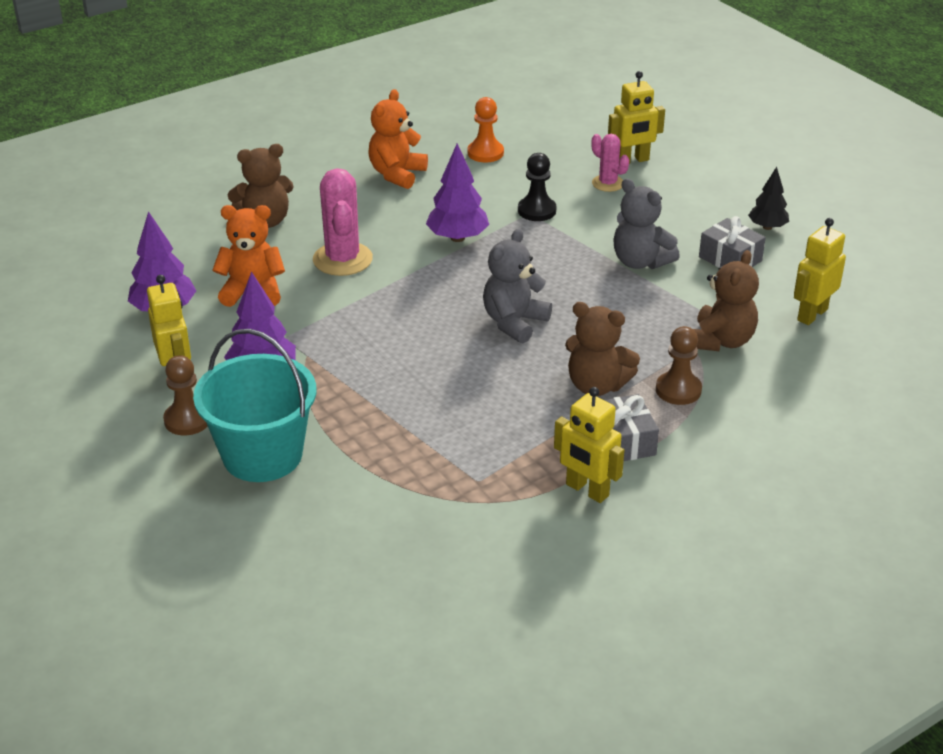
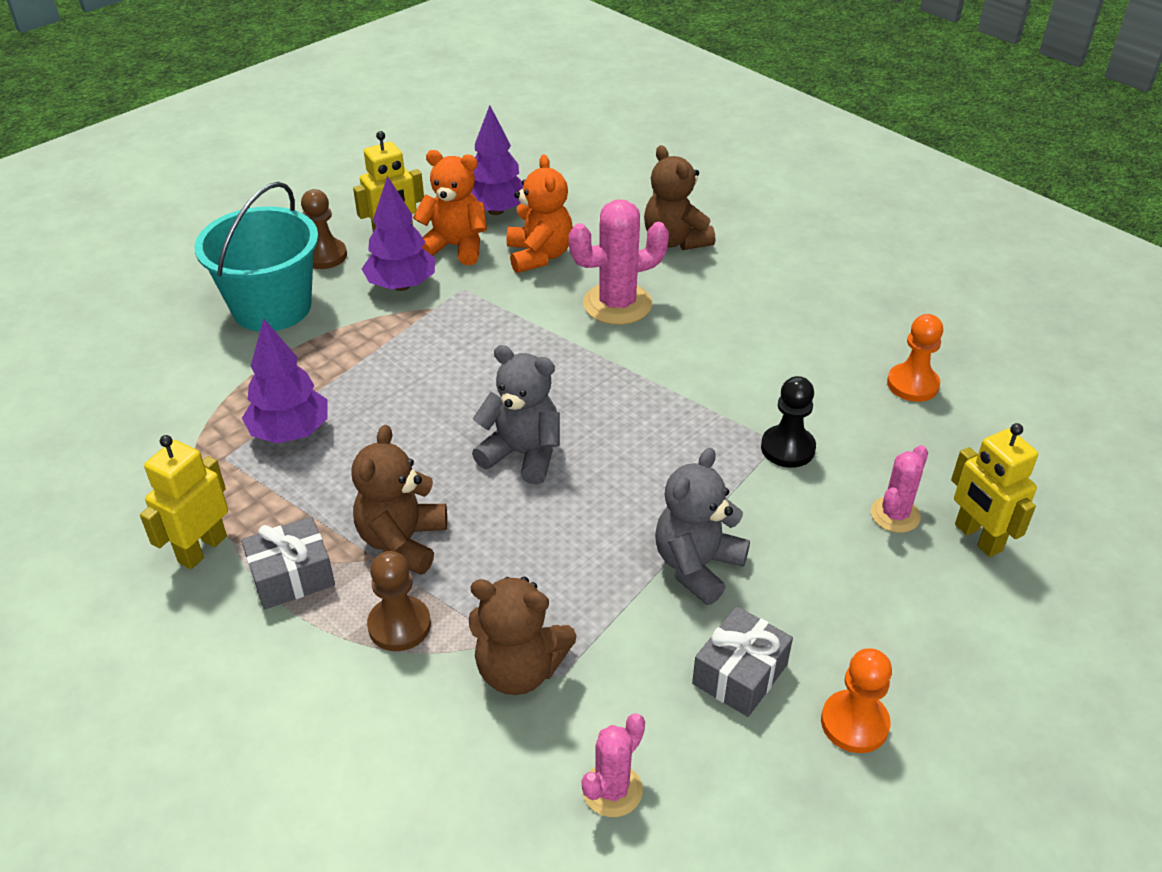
camera: 80 degrees right, 5 degrees up
(397, 174) = (818, 317): orange teddy bear -> orange teddy bear (455, 247)
(457, 238) = (693, 385): purple tree -> purple tree (290, 432)
(767, 227) = (854, 723): black tree -> orange pawn
(812, 314) = (612, 790): yellow robot -> pink cactus

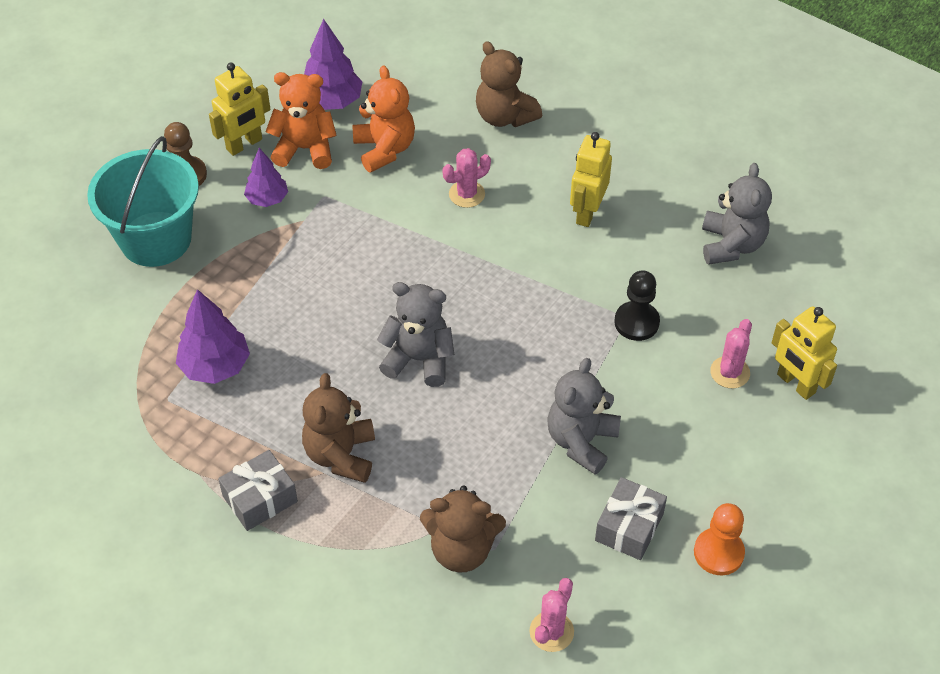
camera: 10 degrees left, 10 degrees up
(202, 549) = (178, 486): yellow robot -> yellow robot (587, 212)
(399, 625) = (359, 528): brown pawn -> none
(401, 285) = (267, 199): purple tree -> purple tree, size x0.65
(617, 304) = (467, 194): pink cactus -> pink cactus, size x0.58
(912, 384) = (731, 245): orange pawn -> grey teddy bear

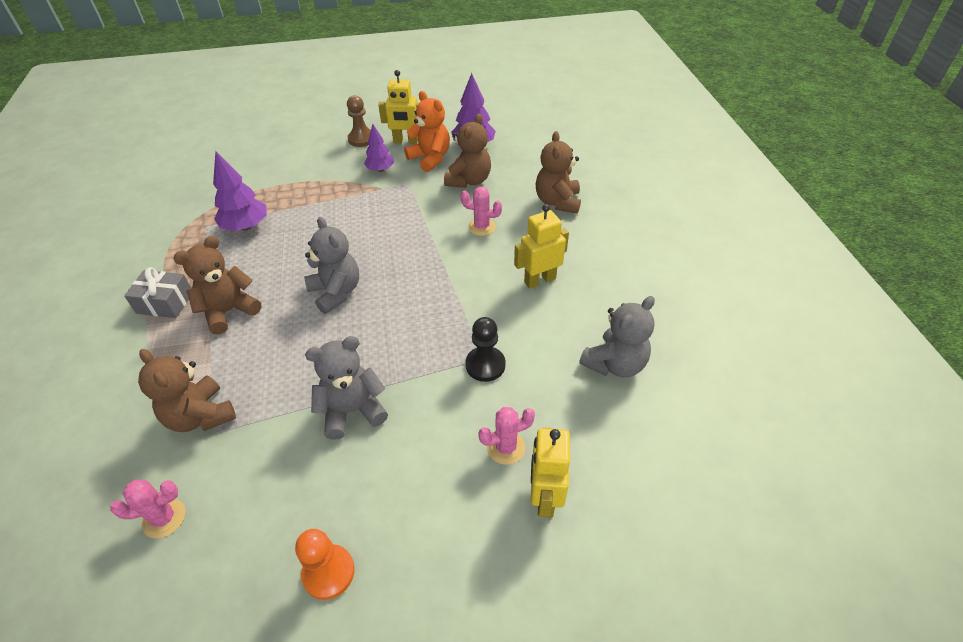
camera: 45 degrees right, 5 degrees down
(155, 239) = (309, 157): turquoise bucket -> none
(384, 149) = (469, 181): orange teddy bear -> brown teddy bear
(629, 527) = (301, 494): grey gift -> none

